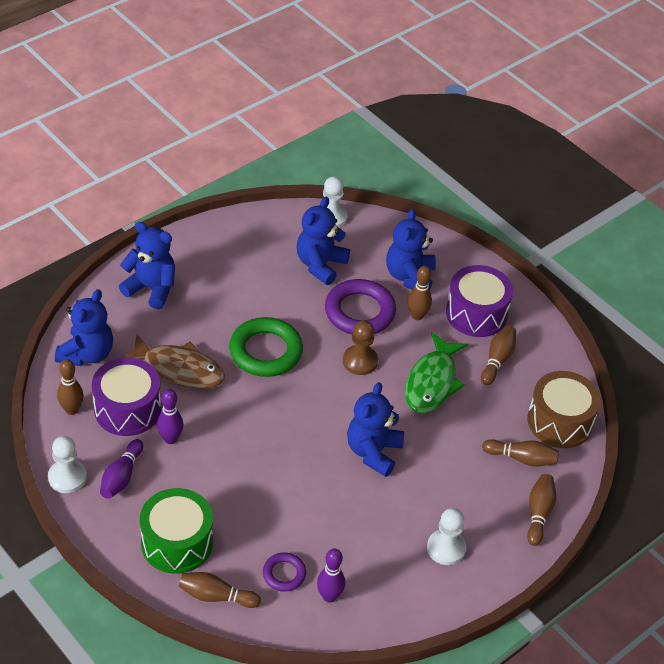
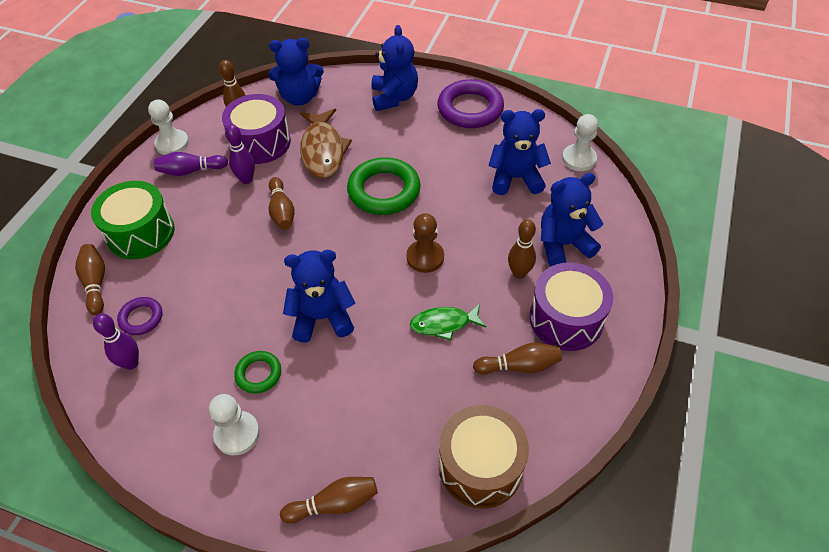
camera: 65 degrees right, 5 degrees up
(359, 312) = (484, 230): purple ring -> purple ring (470, 109)
(400, 514) = (258, 374): none -> green ring
(432, 382) = (443, 324): green fish -> green fish, size x0.62
(522, 458) = (400, 451): brown bowling pin -> brown bowling pin (282, 211)

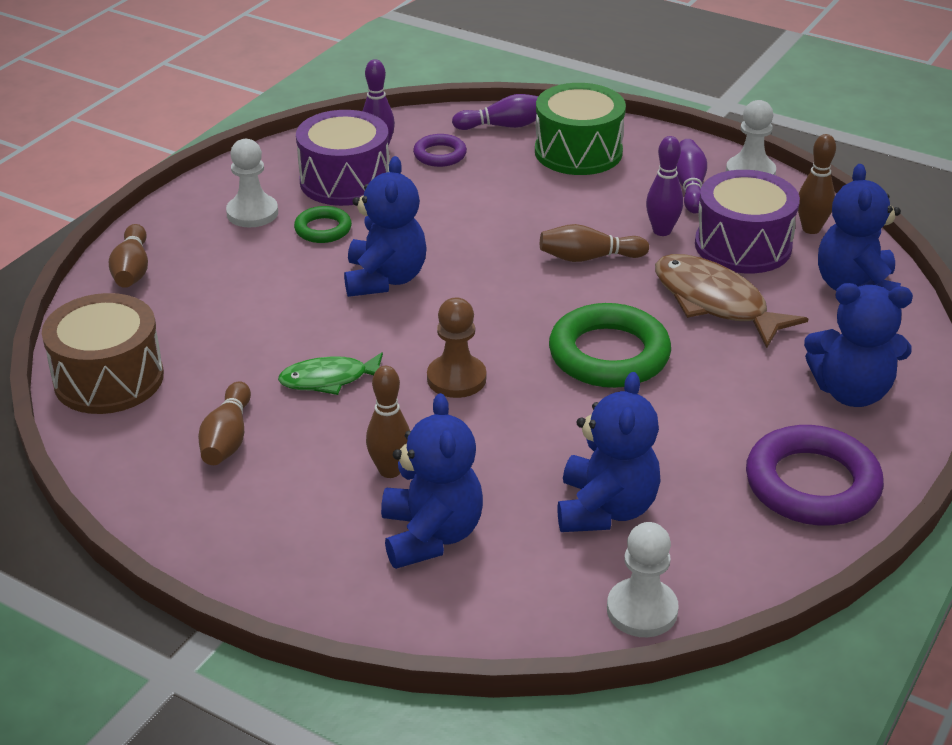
camera: 100 degrees right, 15 degrees down
(96, 283) = (504, 126): brown bowling pin -> purple bowling pin
(323, 150) = (715, 302): brown fish -> brown fish turned 45 degrees clockwise
(443, 324) = (329, 379): green fish -> green fish turned 105 degrees counterclockwise
(566, 319) = (283, 503): purple drum -> purple drum (345, 181)

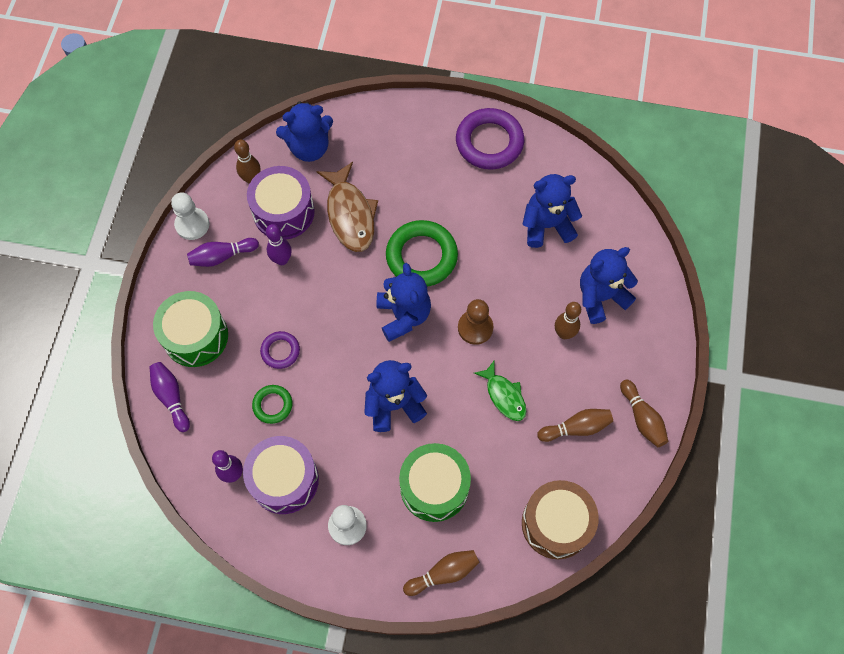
camera: 110 degrees left, 30 degrees up
(246, 287) = (434, 487): none -> green drum
(323, 229) = (351, 468): green ring -> green ring (272, 405)
(440, 155) = (227, 428): purple ring -> purple ring (280, 351)
(588, 258) = (327, 293): brown bowling pin -> brown bowling pin (642, 418)
(642, 610) = (605, 194): white pawn -> none
(715, 302) = (350, 214): brown fish -> brown fish turned 45 degrees counterclockwise
(851, 392) = (408, 136): blue teddy bear -> blue teddy bear (403, 315)

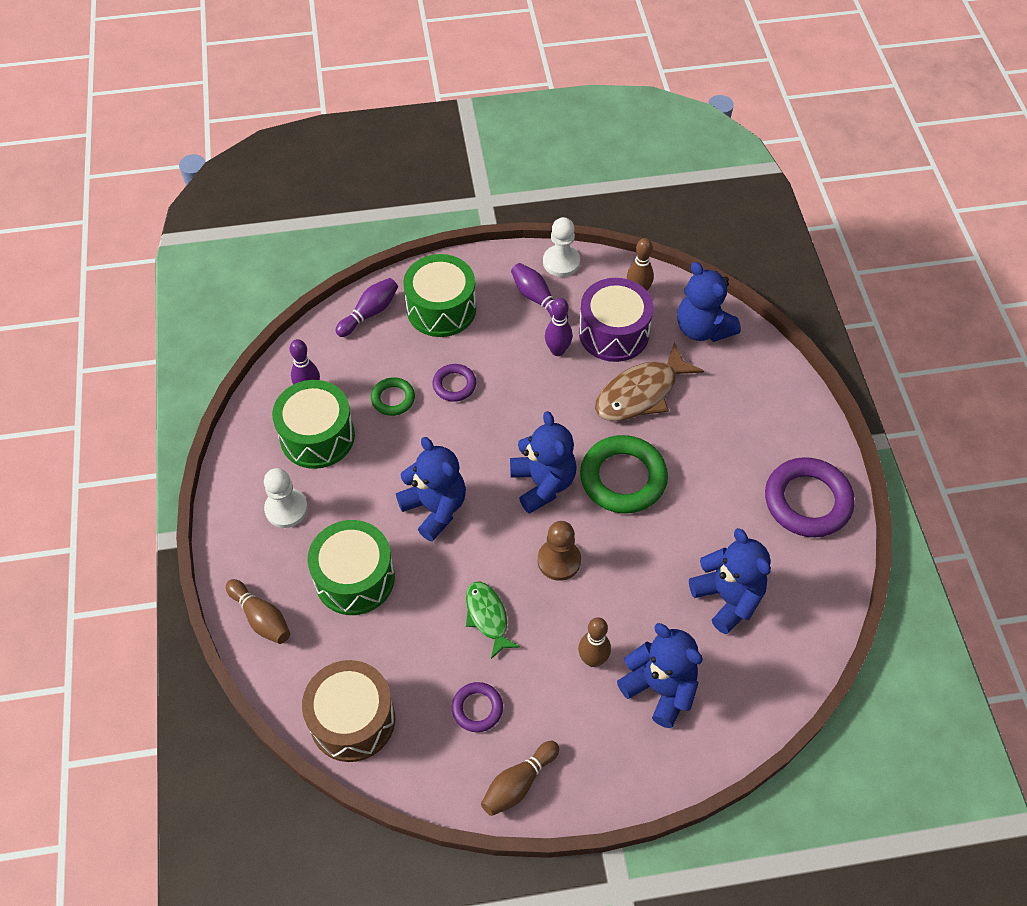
camera: 70 degrees right, 10 degrees down
(284, 480) = (317, 436): purple drum -> green drum
(403, 315) = (543, 484): blue teddy bear -> blue teddy bear turned 75 degrees counterclockwise
(504, 395) = (487, 617): green fish -> green fish turned 120 degrees clockwise
(576, 428) = (477, 708): brown bowling pin -> purple ring

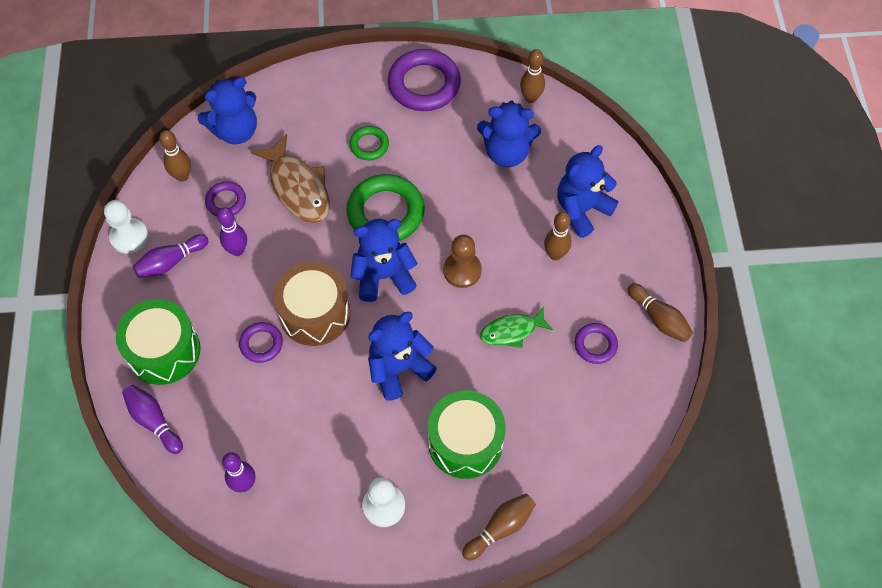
camera: 85 degrees left, 5 degrees up
(317, 436) = (302, 476): green drum -> none
(352, 719) = (603, 446): brown drum -> brown drum (315, 313)
(393, 399) = (268, 401): green ring -> green ring (369, 145)
(613, 333) = (226, 201): purple drum -> purple ring
(727, 598) = (506, 152): blue teddy bear -> blue teddy bear turned 150 degrees counterclockwise
(816, 621) = (530, 98): none -> brown bowling pin

